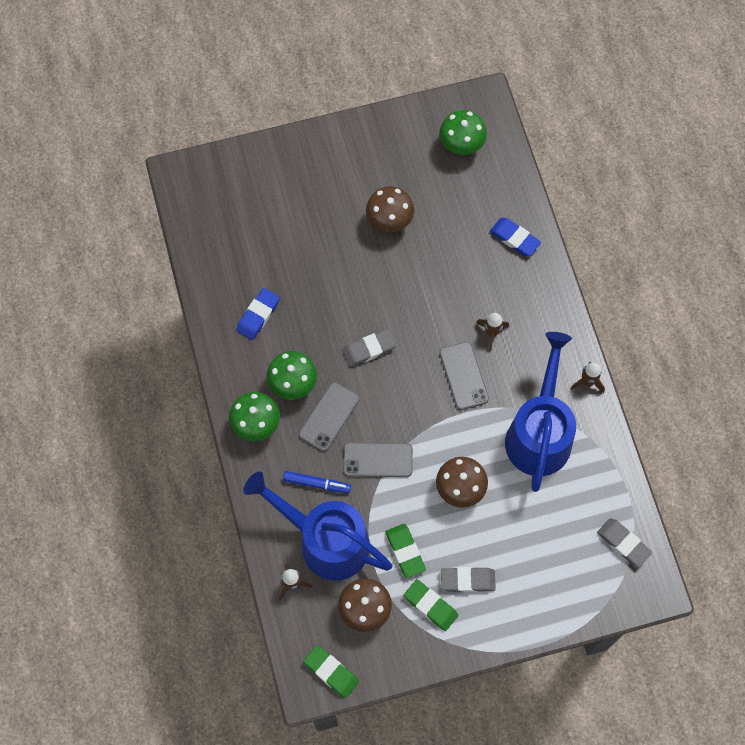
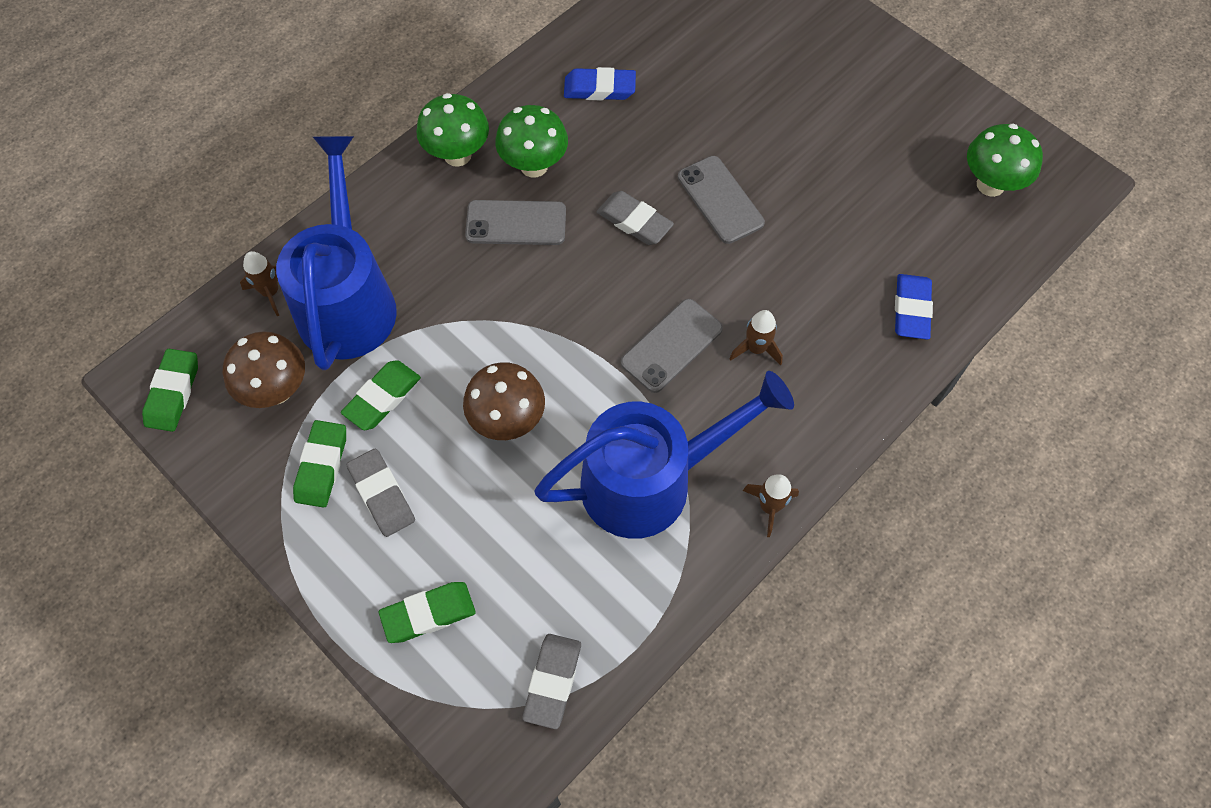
camera: 60 degrees right, 5 degrees down
(317, 483) = (419, 253): blue marker -> none
(377, 460) = (490, 304): grey phone -> grey phone (720, 200)
(389, 222) = (823, 159): brown mushroom -> none
(552, 588) = (428, 614): none -> green eraser

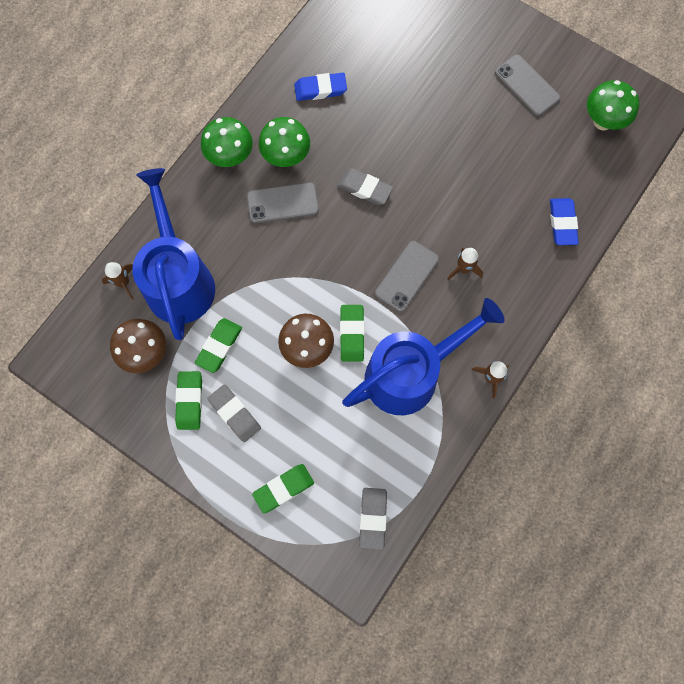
camera: 10 degrees left, 10 degrees up
(173, 393) = (75, 367): green eraser -> green eraser (352, 334)
(720, 200) = (420, 162): grey phone -> grey phone (526, 85)

